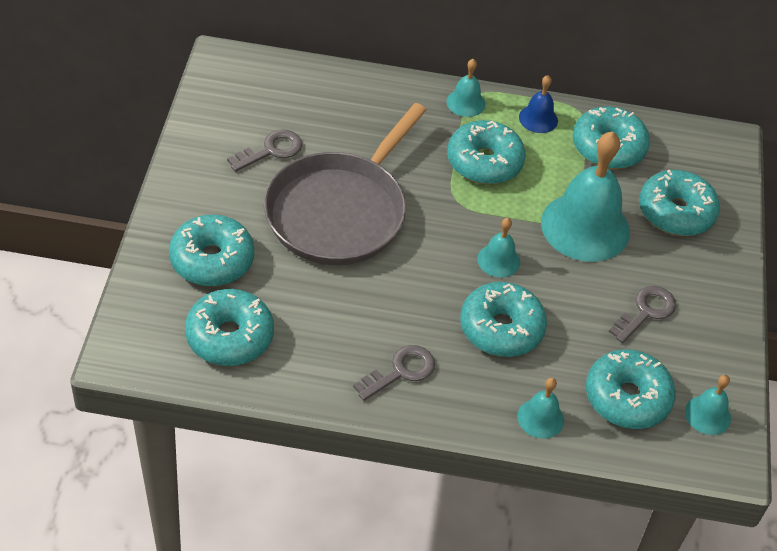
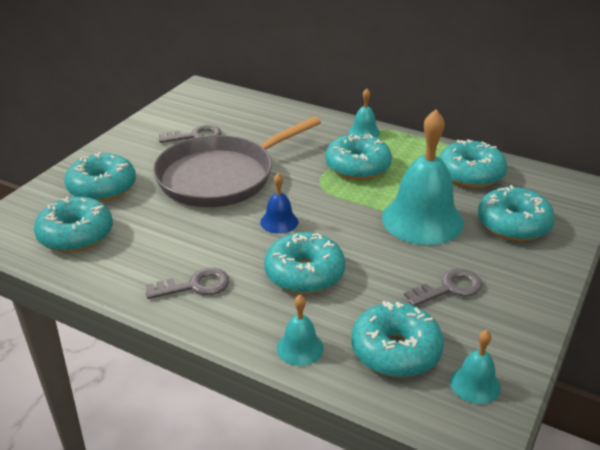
camera: 25 degrees right, 15 degrees down
(498, 260) = (331, 228): turquoise bell -> none
(538, 118) = (418, 149): blue bell -> blue bell (279, 222)

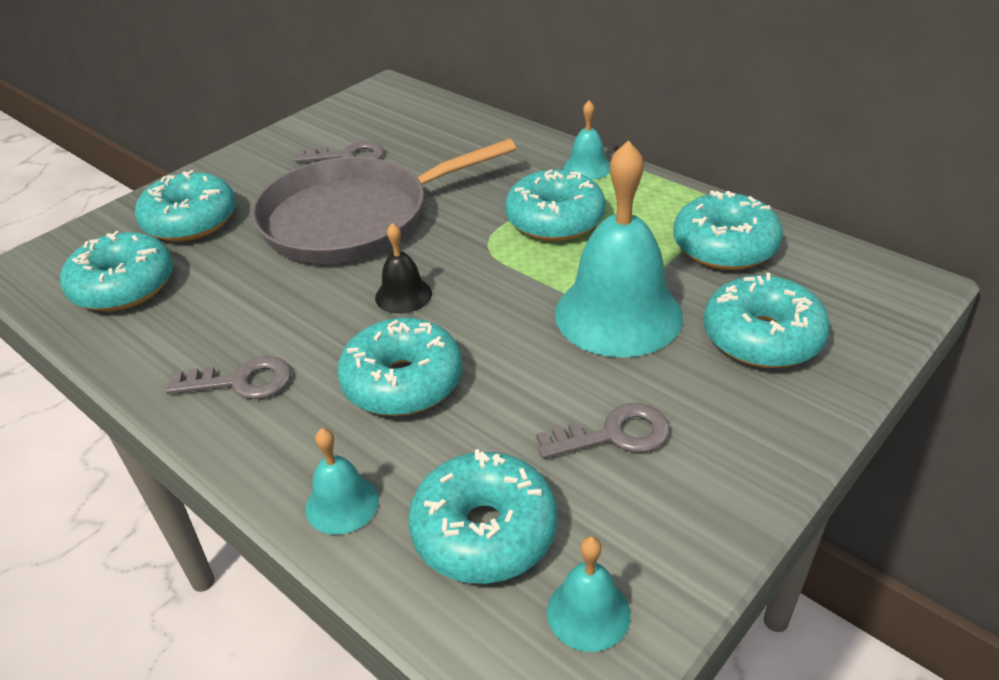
camera: 15 degrees right, 5 degrees up
(279, 222) = (403, 295): blue bell -> black bell

